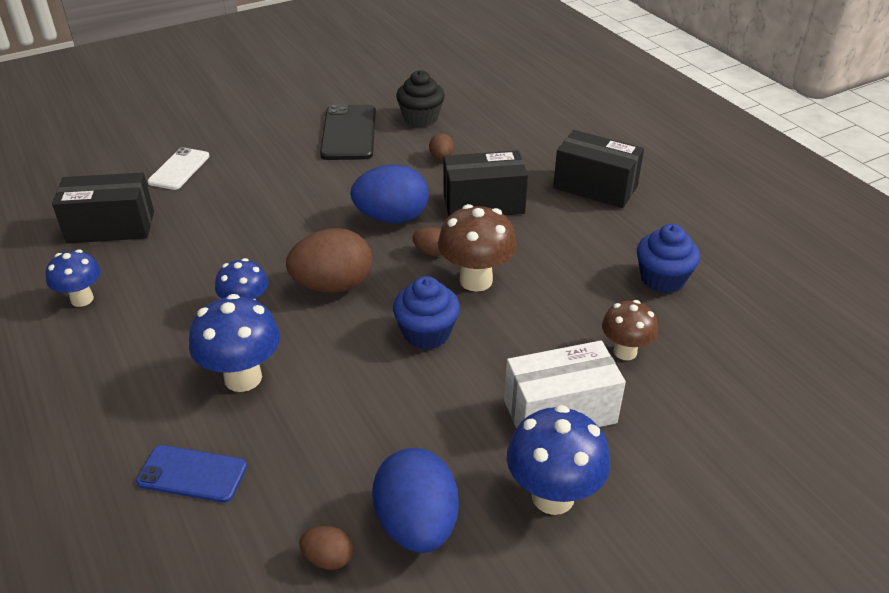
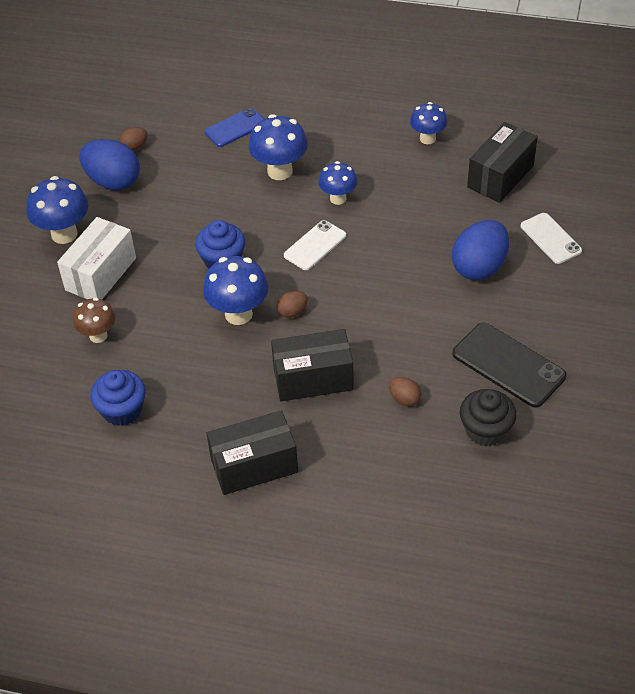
camera: 135 degrees right, 10 degrees up
(333, 285) = (315, 245): brown egg -> white phone
(392, 218) = (355, 316): blue egg -> blue egg (479, 267)
(476, 280) = (238, 314): brown mushroom -> blue mushroom
(483, 204) = (313, 379): black box -> black box turned 45 degrees clockwise

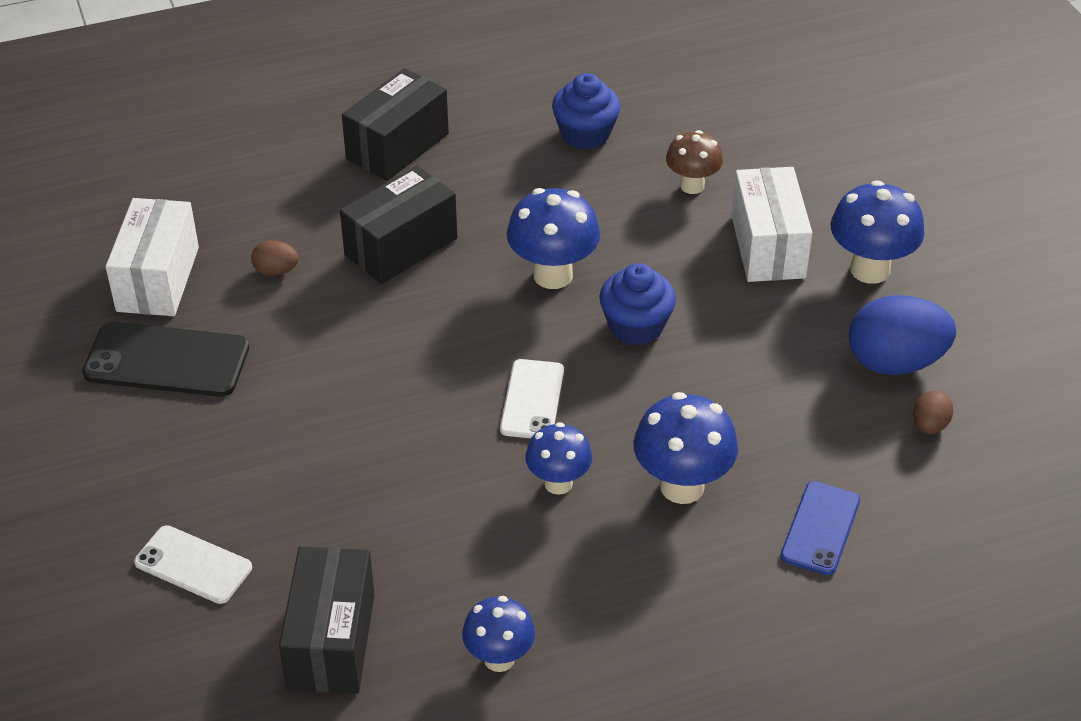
camera: 145 degrees right, 5 degrees down
(292, 312) = (489, 305): brown egg -> none
(479, 267) = (278, 472): blue egg -> none
(485, 430) = (158, 279): black cupcake -> white box

